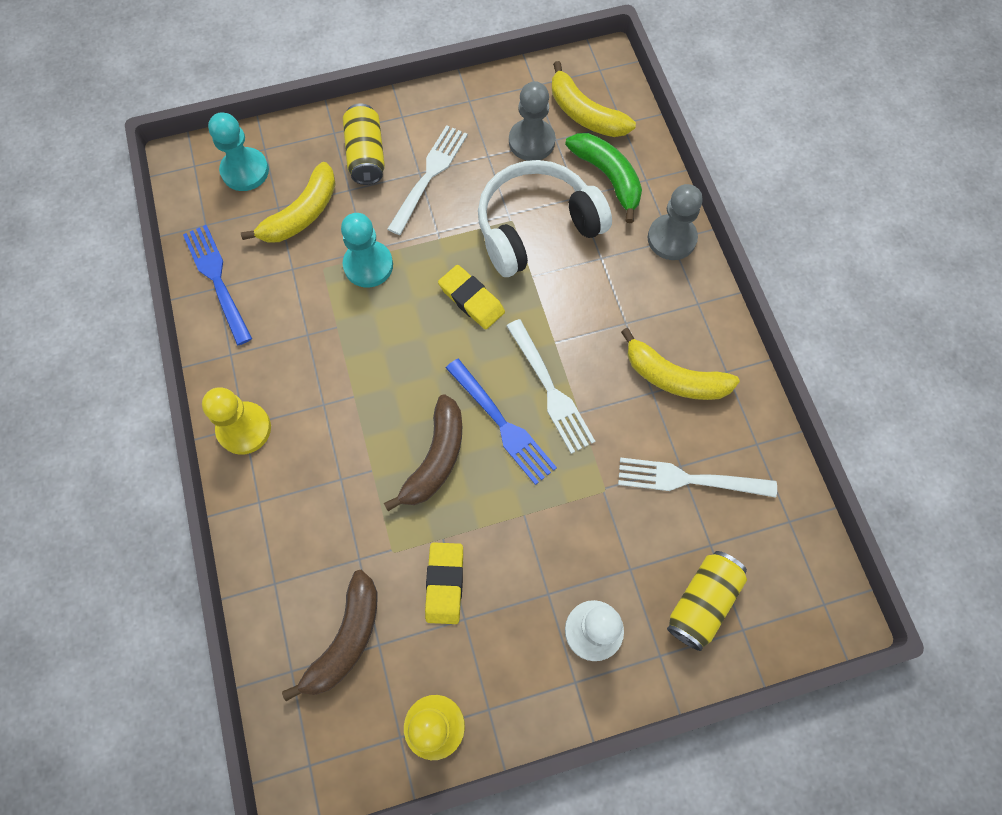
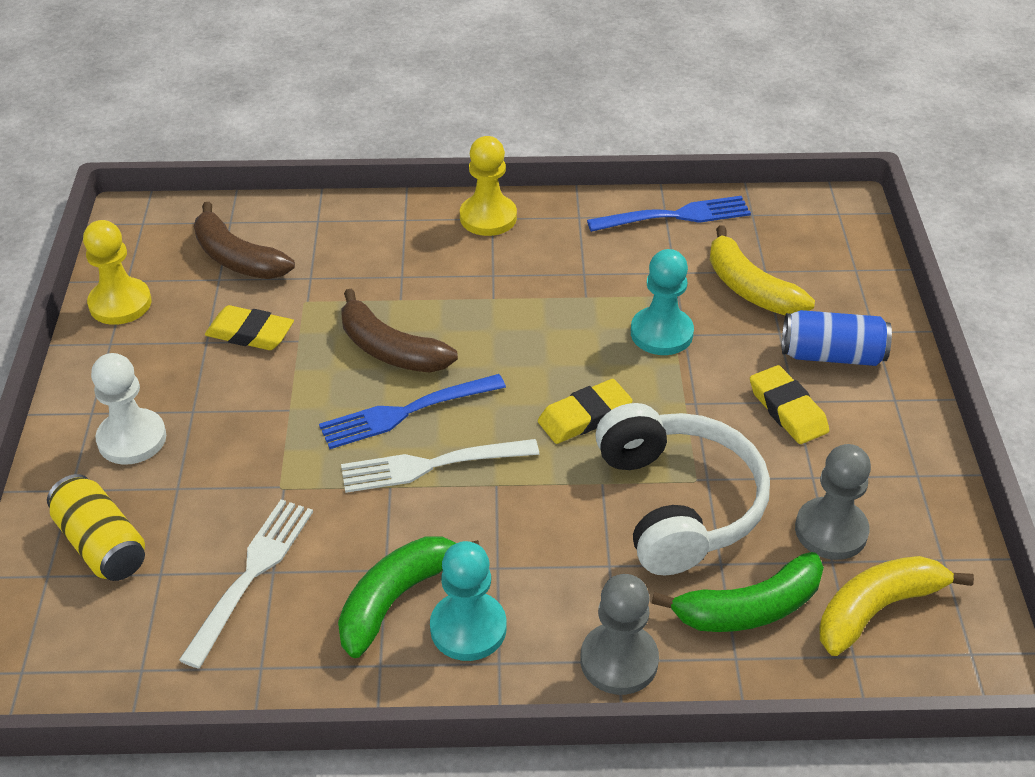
camera: 105 degrees right, 25 degrees down
(245, 171) = (823, 250): turquoise pawn -> turquoise pawn (468, 628)
(366, 155) = (832, 355): yellow can -> blue can
(429, 176) = (787, 410): white fork -> yellow eraser
(674, 377) = (396, 599): yellow banana -> green banana

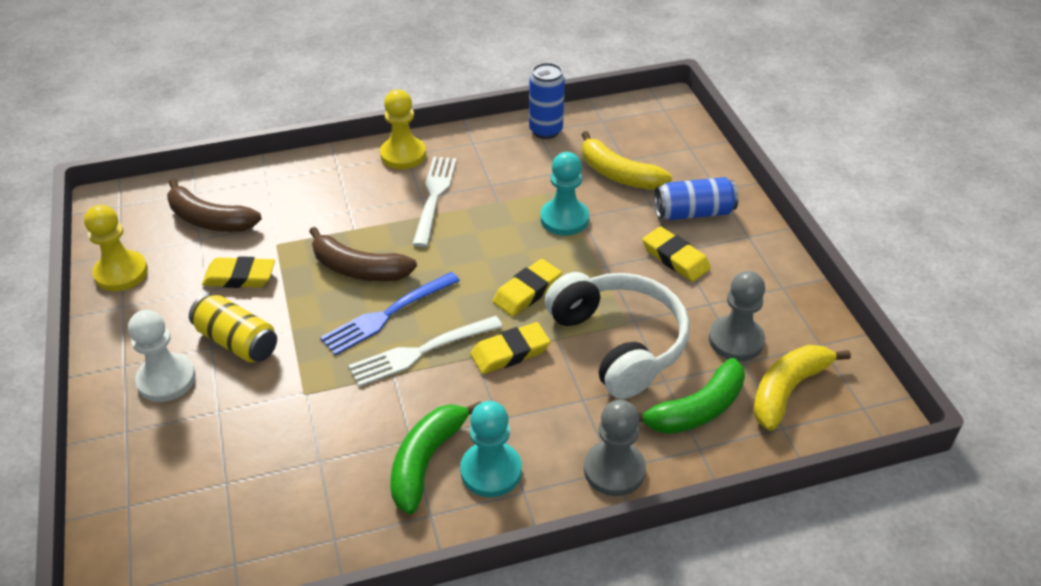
camera: 15 degrees left, 0 degrees up
(102, 544) = (167, 470): yellow can -> yellow can (237, 341)
(251, 575) = (302, 467): white fork -> white fork (434, 197)
(539, 488) = (510, 352): none -> yellow eraser
(675, 216) = (545, 130): blue fork -> blue can

